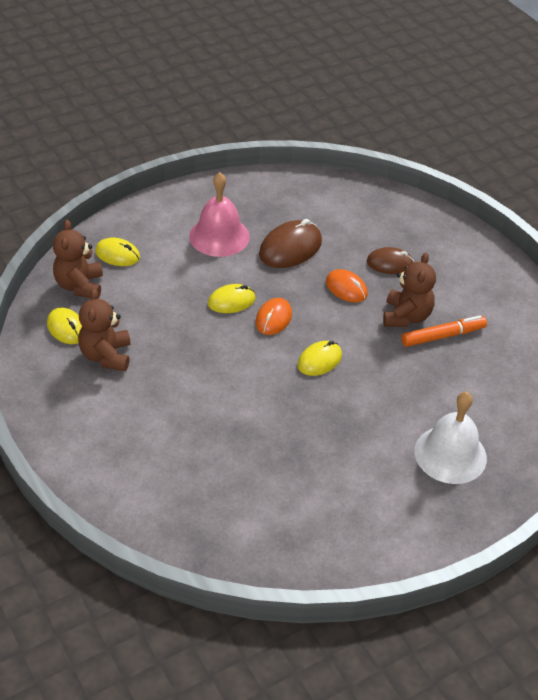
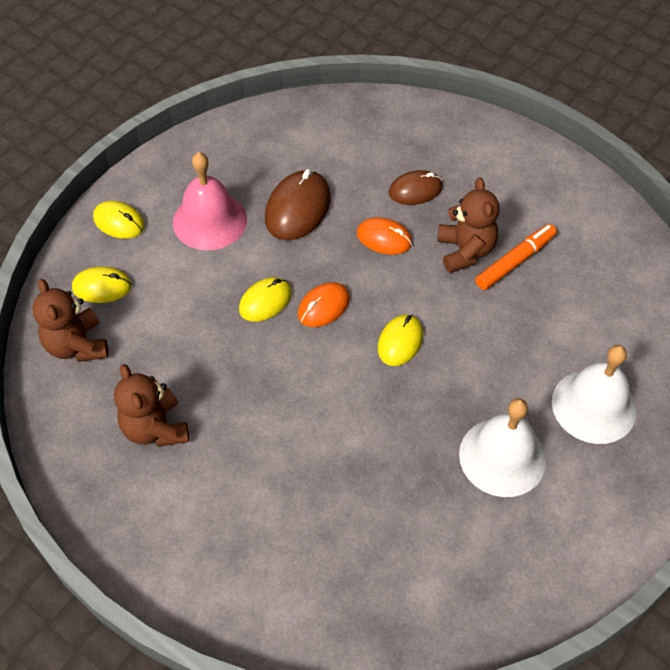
camera: 20 degrees left, 10 degrees up
(66, 328) = (89, 409): yellow mouse -> yellow mouse (119, 222)
(273, 318) = (323, 306): orange mouse -> orange mouse turned 45 degrees clockwise
(356, 463) = (502, 457): none -> white bell

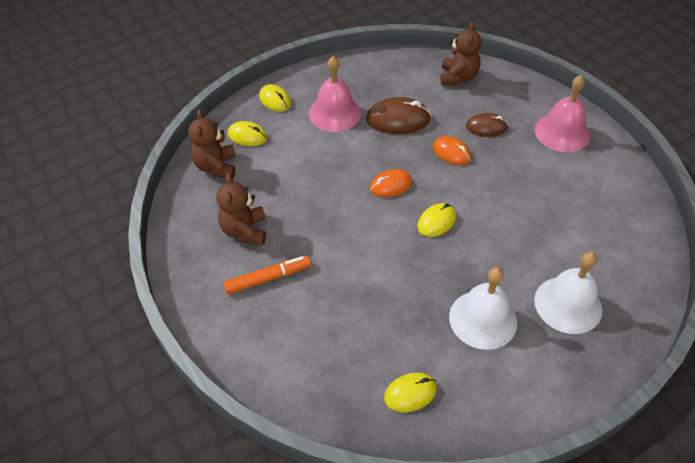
camera: 20 degrees right, 5 degrees down
(265, 301) = (352, 171): yellow mouse -> yellow mouse (410, 393)
(298, 208) = (398, 119): brown mouse -> brown mouse turned 45 degrees clockwise
(465, 251) = (508, 175): brown teddy bear -> brown teddy bear (458, 77)
(510, 173) = (562, 132): none -> pink bell
(515, 261) = (543, 191): orange marker -> orange marker (268, 278)

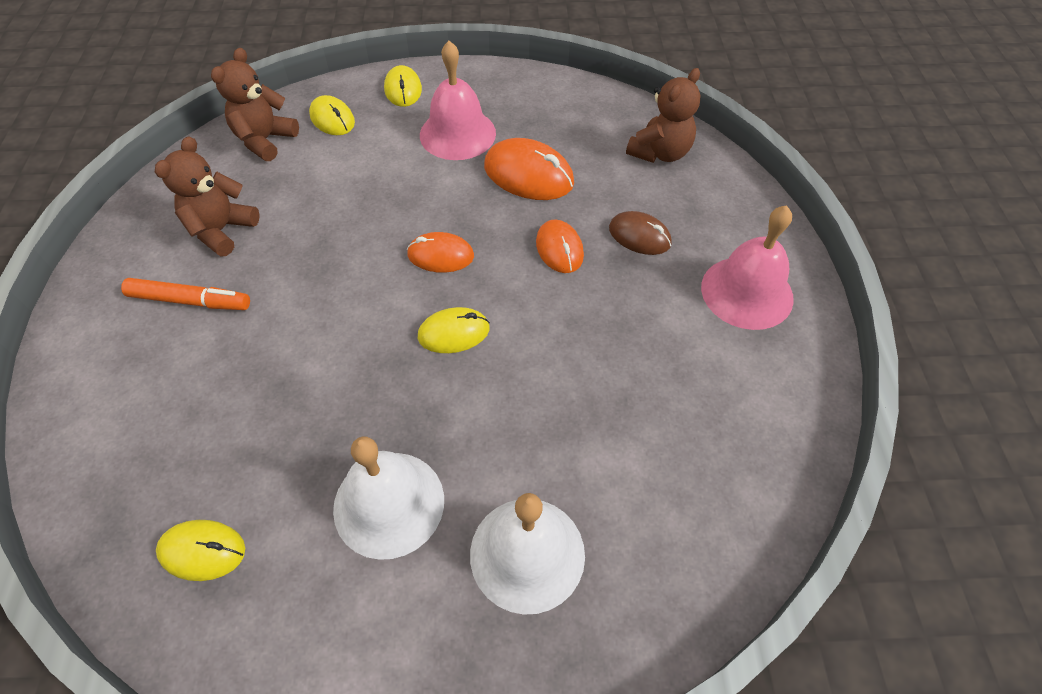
camera: 30 degrees right, 5 degrees up
(398, 119) = (528, 175): brown mouse -> orange mouse

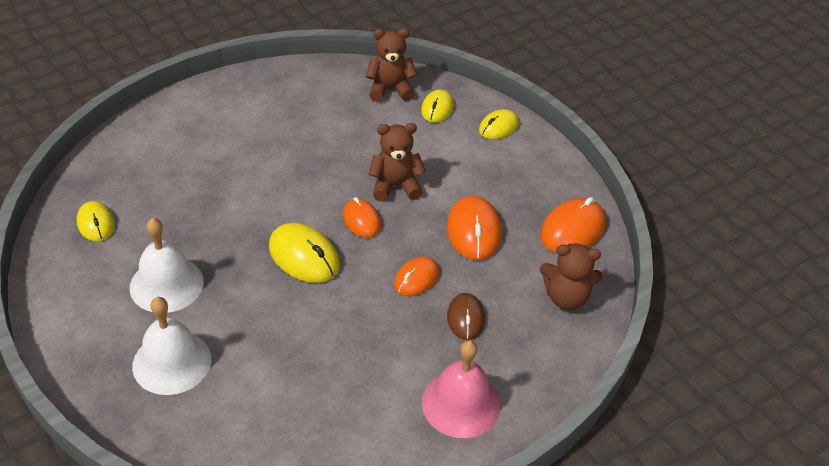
camera: 55 degrees right, 10 degrees down
(190, 301) = (242, 129): orange marker -> none
(222, 230) = (302, 112): brown teddy bear -> brown teddy bear (395, 186)
(454, 333) = (304, 256): yellow mouse -> yellow mouse, size x1.57
(457, 134) = (480, 175): pink bell -> none
(580, 108) = (572, 230): none -> orange mouse

